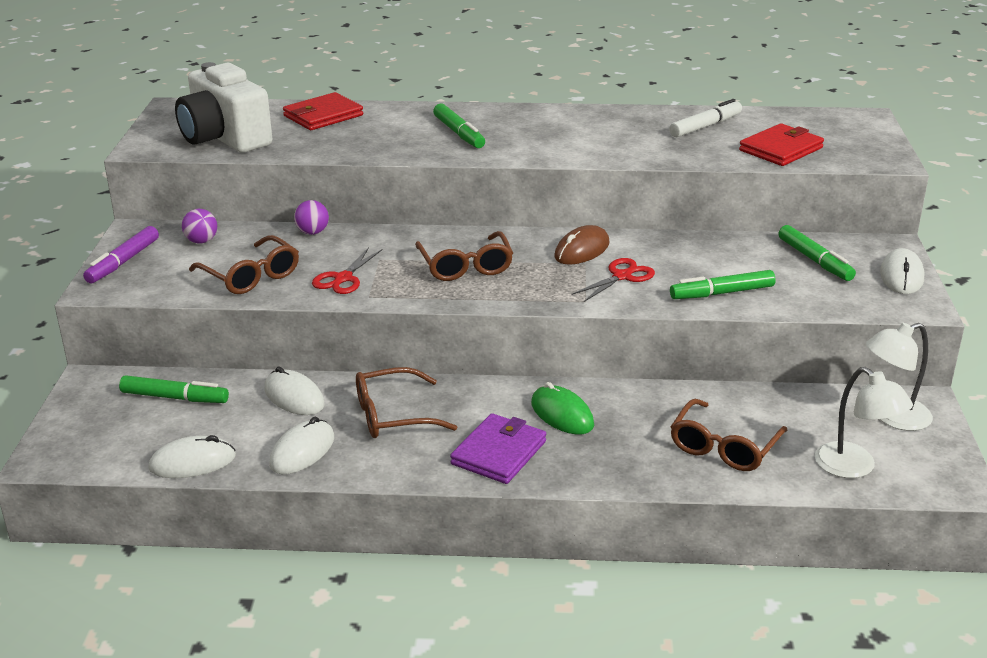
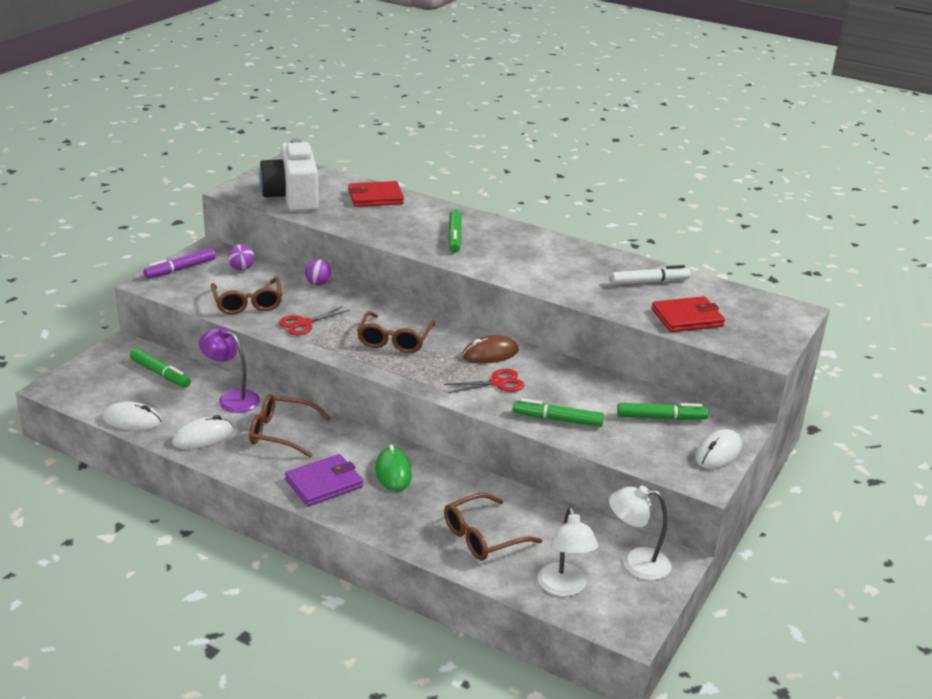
camera: 25 degrees right, 0 degrees up
(294, 397) = (232, 398): white mouse -> purple lamp
(814, 260) = (661, 418): green marker -> green marker turned 90 degrees counterclockwise

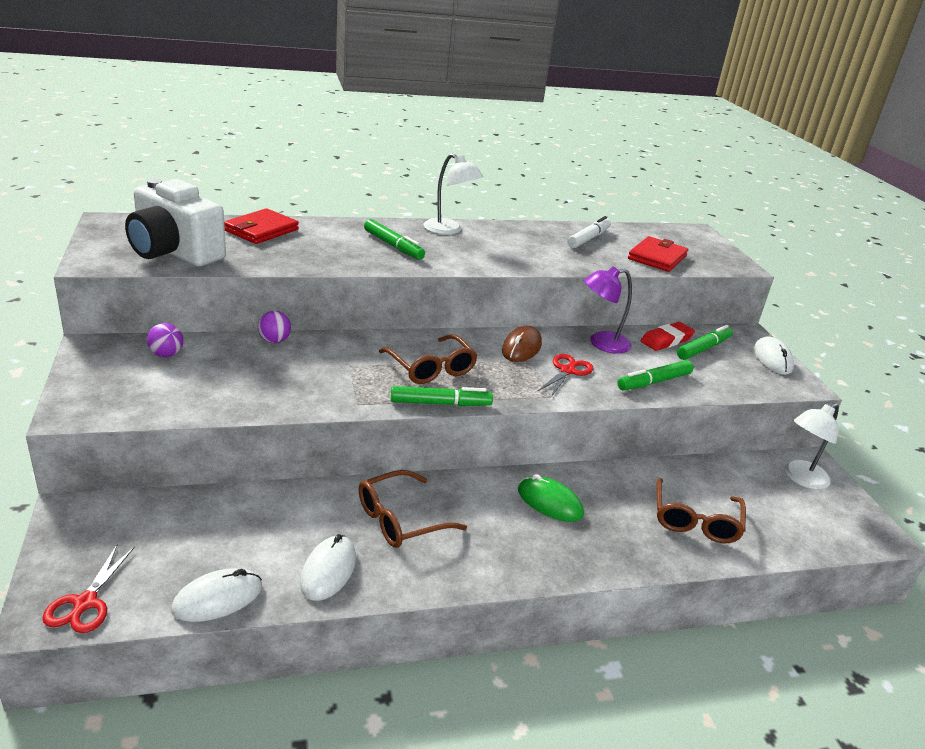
camera: 45 degrees left, 0 degrees up
(160, 374) = (172, 522): green marker -> green marker (440, 404)
(180, 269) = (90, 381): purple marker -> none
(232, 398) = (296, 509): purple lamp -> purple lamp (601, 343)
(248, 303) = (232, 389): brown glasses -> none
(304, 324) = (324, 387): red scissors -> red scissors (85, 603)
(324, 483) = (514, 549): purple wallet -> none
(564, 588) = (801, 529): white lamp -> white lamp (449, 230)
(637, 398) = (666, 340): none -> red eraser

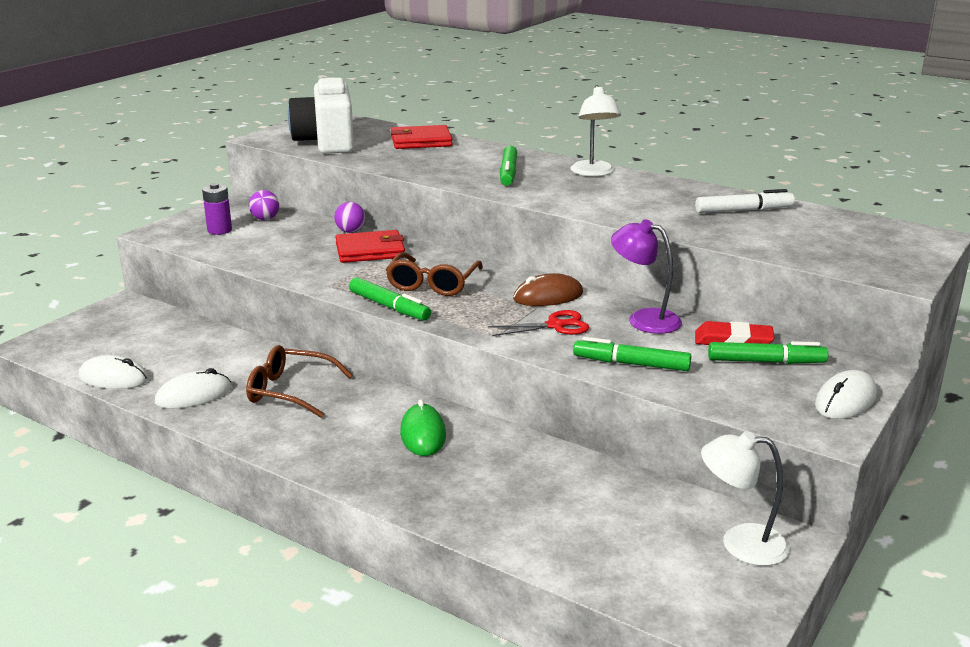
camera: 50 degrees right, 5 degrees down
(85, 603) = (55, 348): red scissors -> none
(142, 384) = (219, 230): none -> purple battery
(657, 257) = (794, 243): red wallet -> red wallet (370, 250)
(695, 521) = (533, 510): brown glasses -> none

